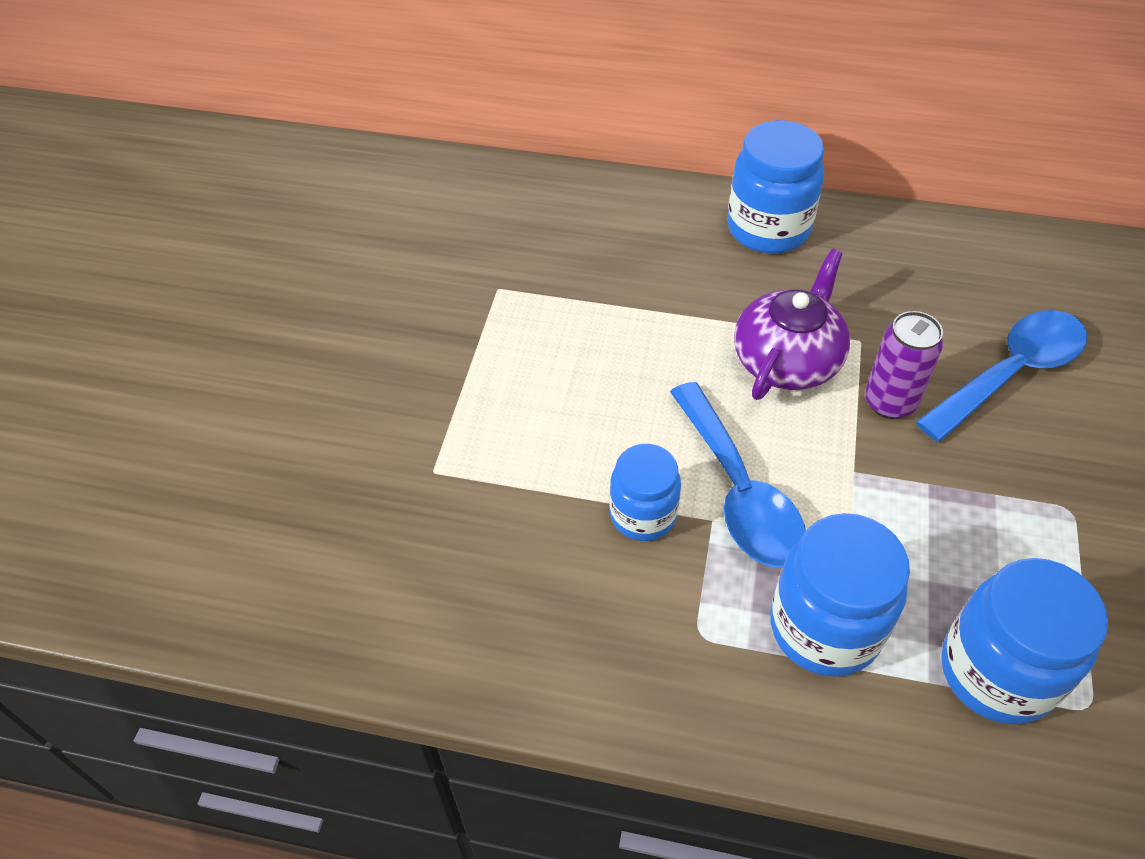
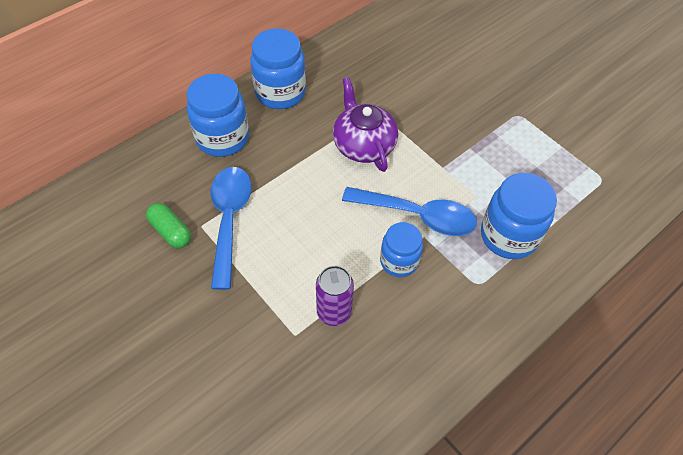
camera: 55 degrees left, 5 degrees up
(465, 269) = (171, 231): none -> green capsule
(889, 402) = (419, 128): purple can -> purple can (334, 312)
(997, 672) = (569, 195): blue jar -> blue jar (222, 138)
(1010, 373) = (440, 79): blue spoon -> blue spoon (229, 219)

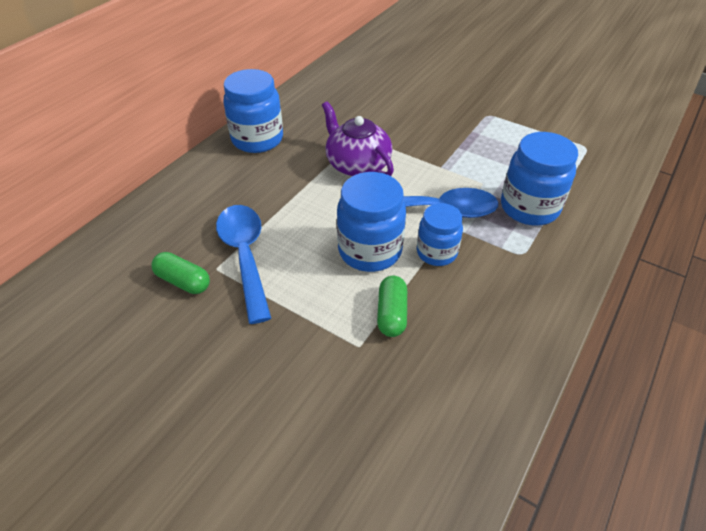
camera: 15 degrees left, 10 degrees down
(222, 138) = (212, 187): blue jar -> blue jar (370, 251)
(334, 312) = (391, 314): purple can -> green capsule

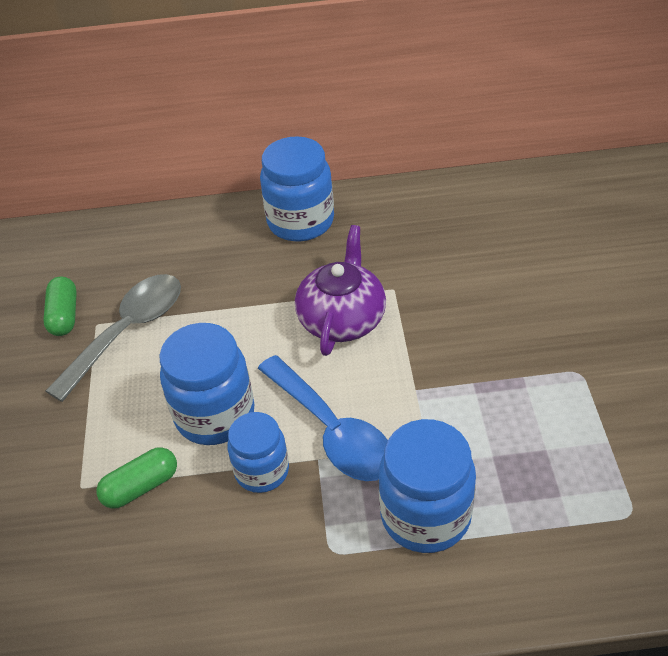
camera: 55 degrees right, 0 degrees up
(245, 256) = (128, 331): blue spoon -> grey spoon

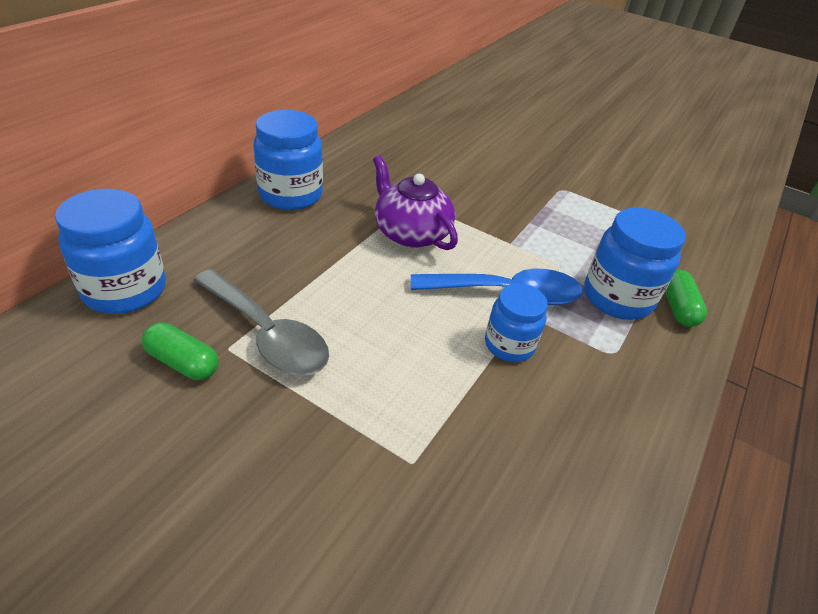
camera: 60 degrees left, 5 degrees down
(128, 331) = (267, 334): grey spoon -> grey spoon turned 150 degrees clockwise
(141, 486) = (454, 421): green capsule -> green capsule (678, 308)
(215, 415) = (426, 338): blue jar -> blue jar (125, 290)

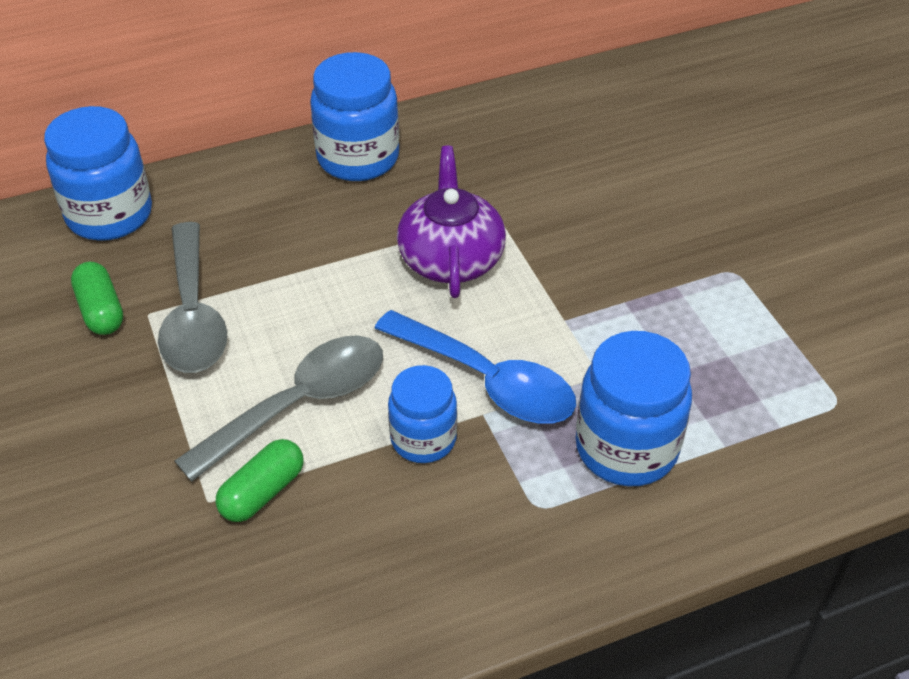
camera: 40 degrees right, 5 degrees up
(408, 360) = (300, 404): none -> grey spoon
(678, 308) = (698, 498): green capsule -> green capsule (262, 492)

